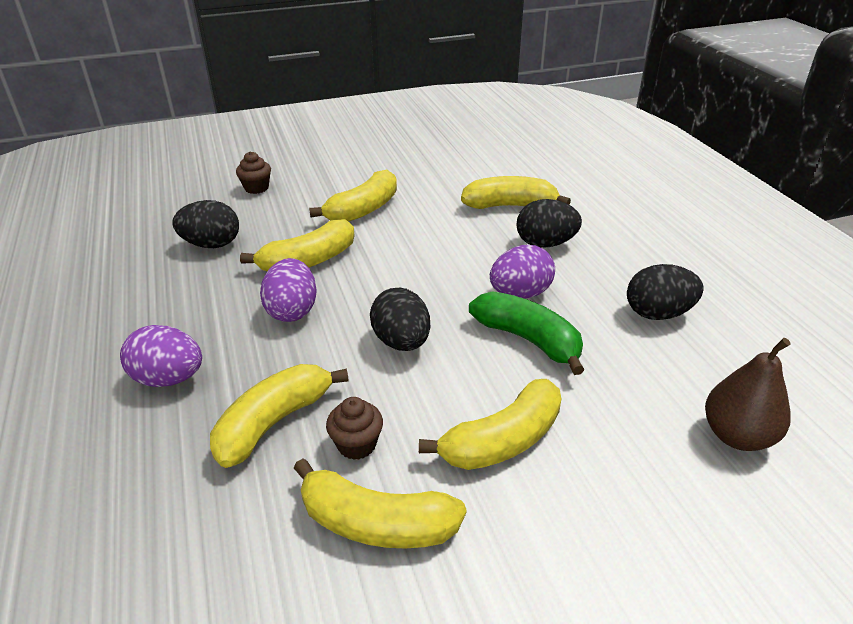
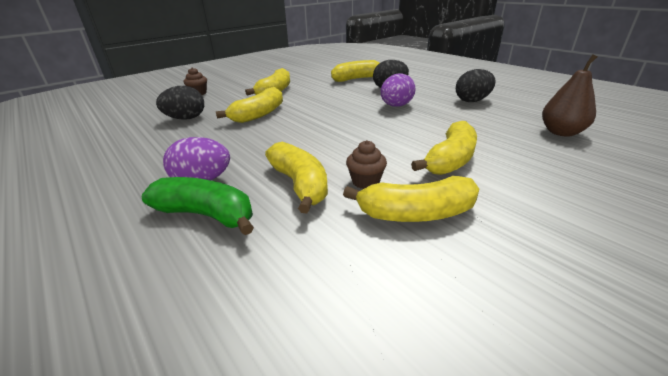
camera: 20 degrees left, 5 degrees down
(274, 422) = (300, 184): yellow banana -> yellow banana turned 135 degrees clockwise
(292, 311) = (267, 135): purple egg -> none
(401, 342) = (349, 134): black egg -> none
(528, 339) = (419, 120): green banana -> green banana (206, 215)

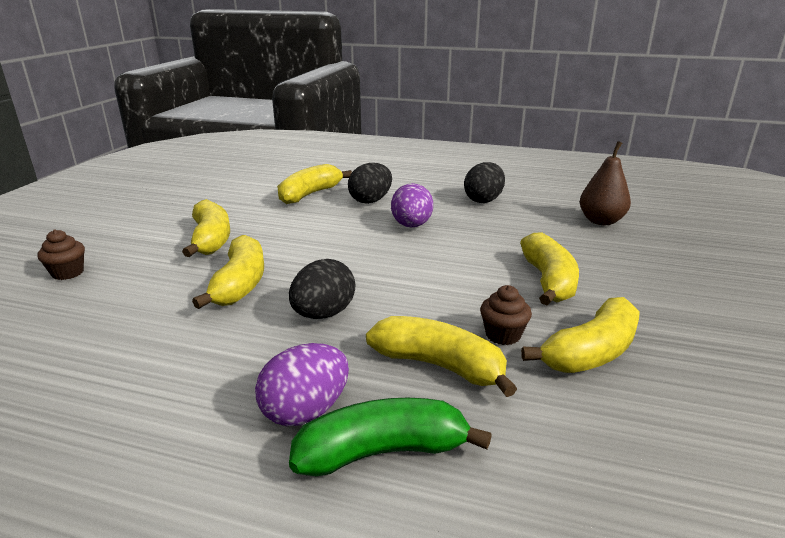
camera: 35 degrees left, 5 degrees down
(186, 118) = (117, 324): black egg -> black egg (323, 314)

